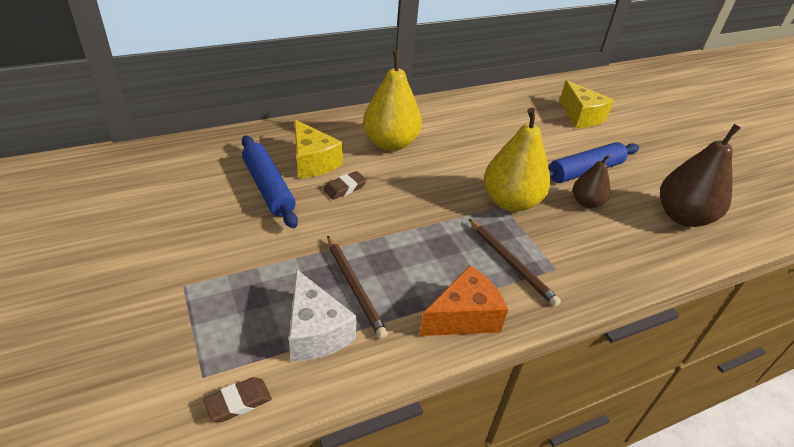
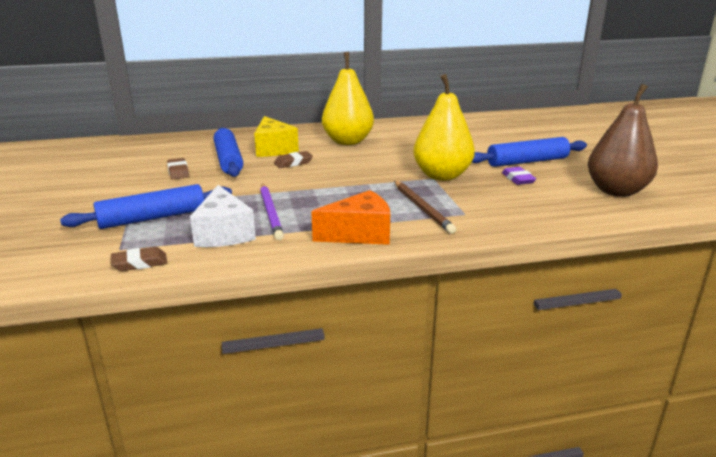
camera: 15 degrees right, 15 degrees down
(216, 215) = (178, 172): none -> brown eraser
(220, 310) = (152, 218): none -> blue rolling pin
(355, 287) = (271, 213): brown pencil -> purple pencil
(581, 116) = (541, 132): yellow cheese -> none
(586, 202) = (518, 179): brown pear -> purple eraser

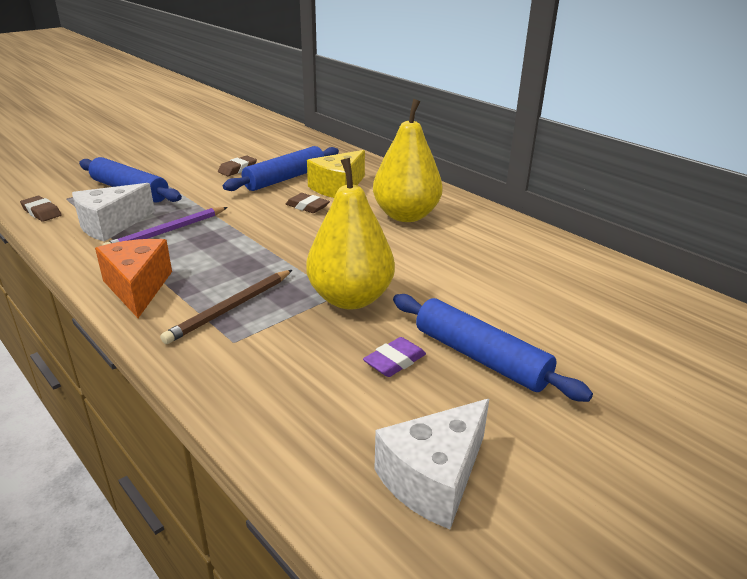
camera: 60 degrees right, 5 degrees up
(359, 234) = (138, 287): orange cheese -> orange cheese turned 150 degrees counterclockwise
(616, 191) = (433, 478): brown pear -> white cheese

